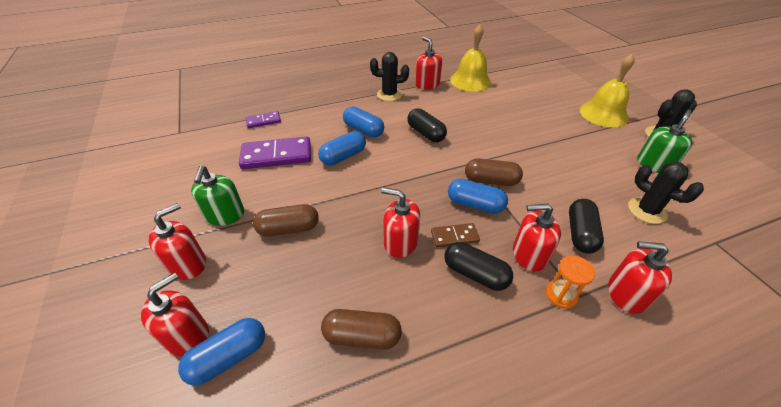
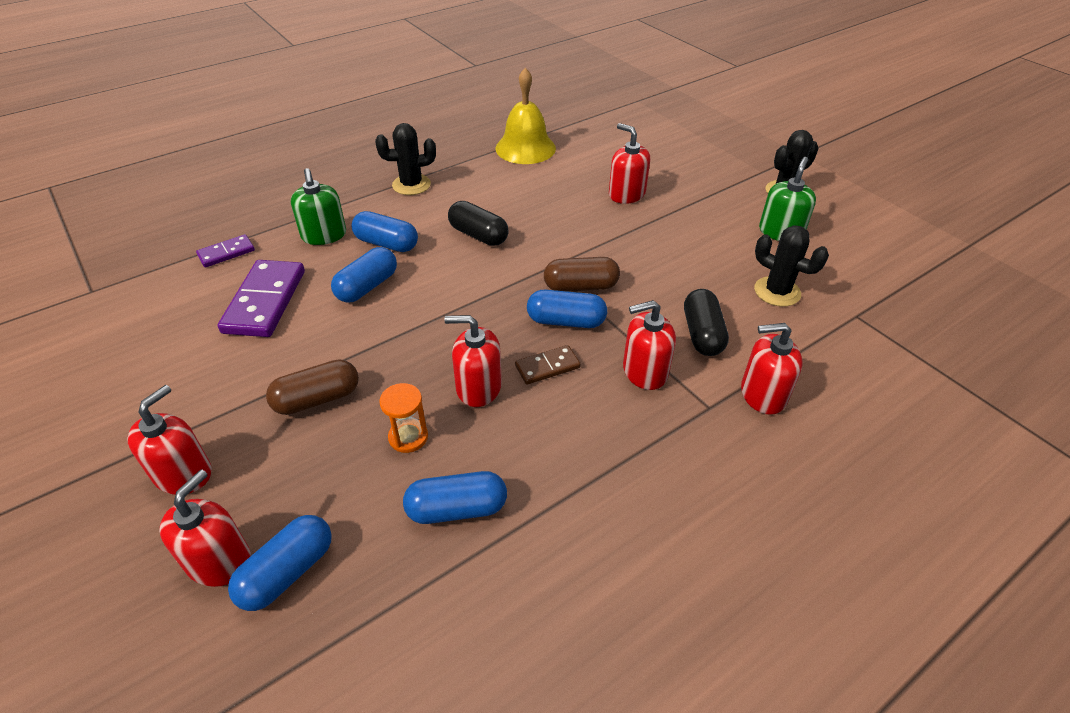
camera: 15 degrees left, 0 degrees up
(225, 215) = (215, 398): green soap dispenser -> green soap dispenser (324, 235)
(276, 156) = (265, 301): purple domino -> purple domino turned 60 degrees counterclockwise
(362, 336) = (457, 509): brown capsule -> blue capsule
(427, 84) = (464, 161): red soap dispenser -> red soap dispenser (626, 194)
(475, 274) = (583, 407): black capsule -> none
(561, 295) = (689, 410): orange hourglass -> orange hourglass (408, 437)
(603, 114) = (712, 172): yellow bell -> none

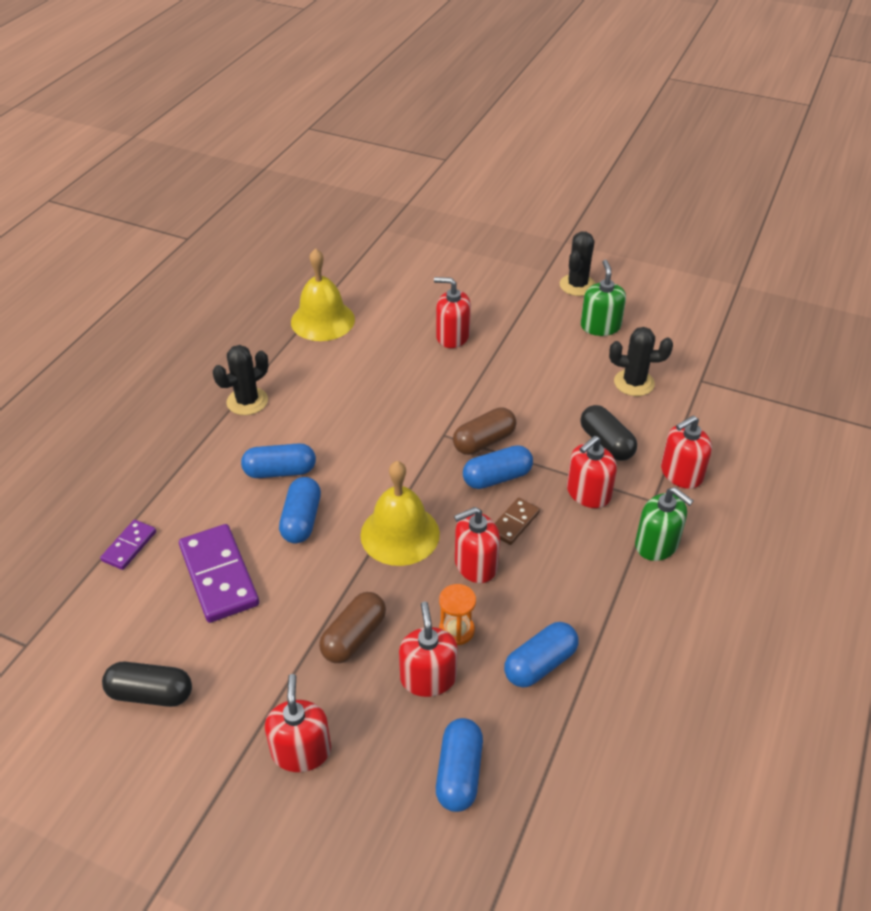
camera: 30 degrees left, 0 degrees up
(219, 560) = (399, 794): red soap dispenser -> red soap dispenser (428, 678)
(324, 235) = (211, 488): green soap dispenser -> green soap dispenser (656, 544)
(436, 332) = (400, 534): none -> yellow bell
(478, 235) = (357, 428): black capsule -> black capsule (151, 694)

